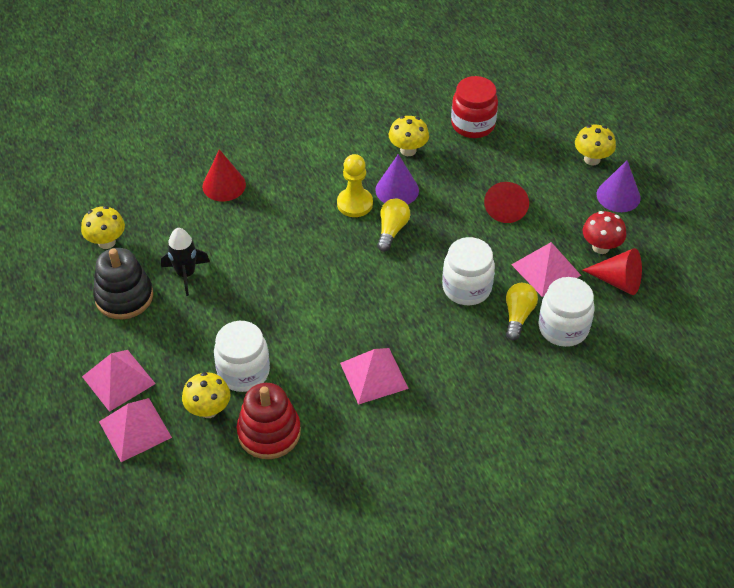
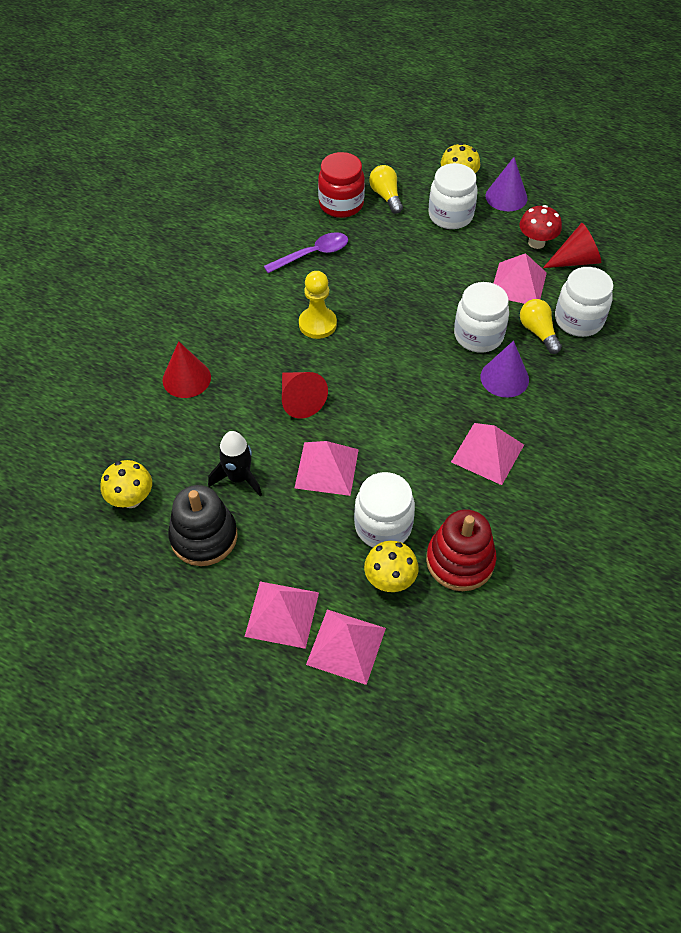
camera: 40 degrees left, 5 degrees up
(249, 307) = (327, 468): none -> pink pyramid
(392, 230) = (371, 327): yellow light bulb -> yellow light bulb (386, 196)
(397, 190) = (339, 292): purple cone -> purple cone (504, 378)
(408, 150) = (312, 254): yellow mushroom -> purple spoon
(506, 207) = (438, 254): red cone -> red cone (300, 400)
(552, 184) = (450, 216): none -> white jar

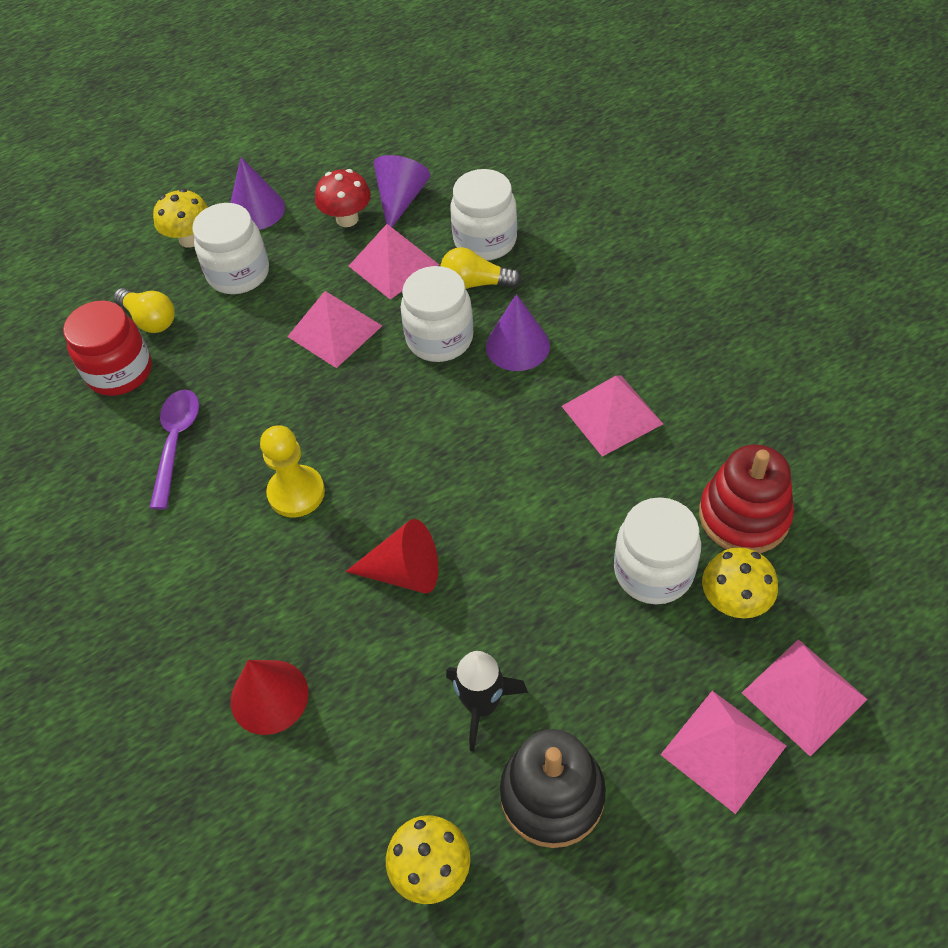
camera: 55 degrees left, 0 degrees up
(327, 468) = (531, 592): pink pyramid -> pink pyramid (334, 331)
(386, 196) = (150, 319): yellow light bulb -> yellow light bulb turned 150 degrees counterclockwise
(575, 260) = (400, 200): red cone -> purple cone

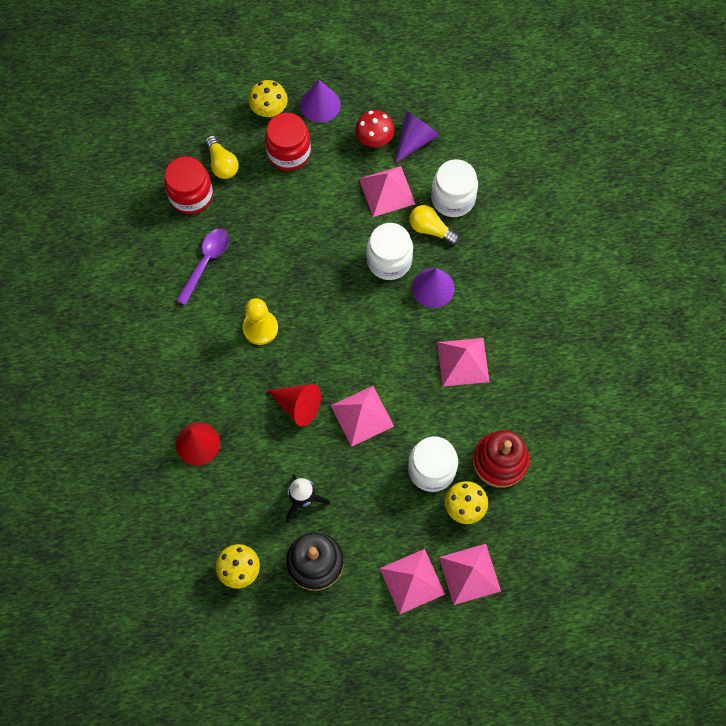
camera: 20 degrees right, 15 degrees up
(238, 274) = (289, 153): white jar -> red jar
(334, 331) = (329, 225): pink pyramid -> pink pyramid (362, 415)

